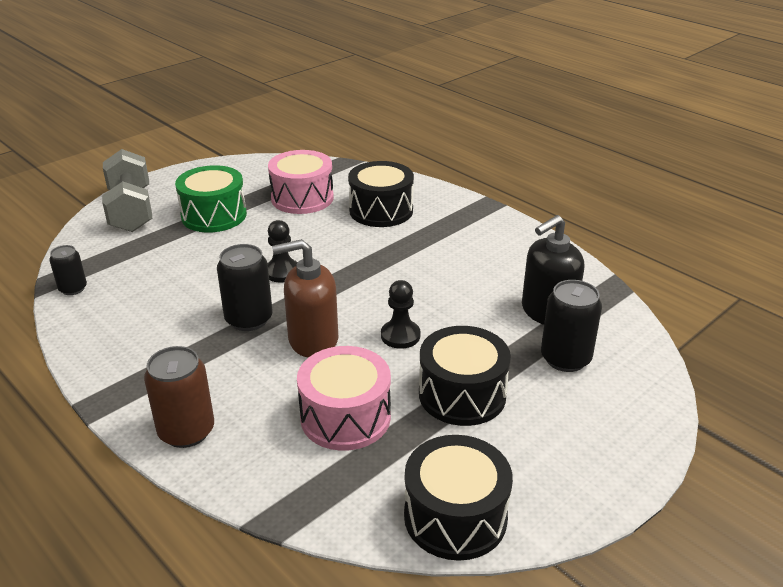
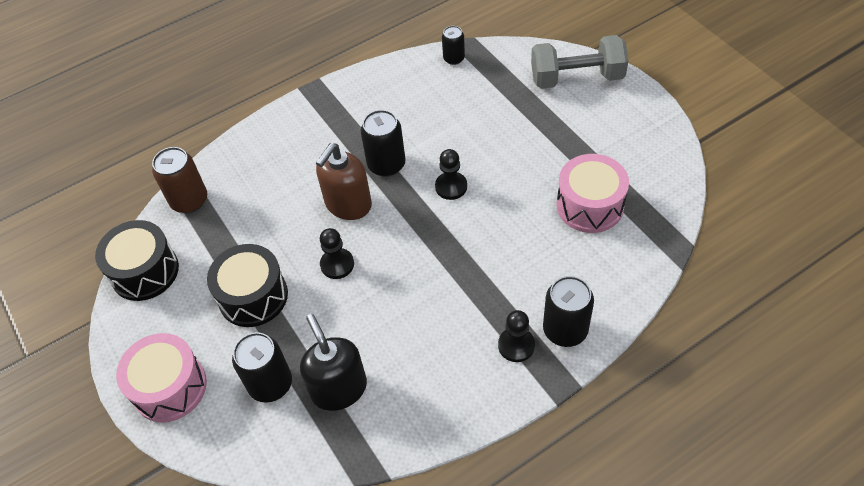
camera: 105 degrees right, 20 degrees up
(186, 431) = (272, 135): brown can -> brown can (189, 200)
(214, 215) = (560, 136): green drum -> none
(312, 340) = (348, 204): brown soap dispenser -> brown soap dispenser turned 150 degrees counterclockwise
(345, 417) = (255, 220): pink drum -> pink drum (169, 387)
(381, 210) = (555, 273): black drum -> none
(437, 204) = (565, 330): none -> black can
(461, 224) = (516, 345): none -> black pawn

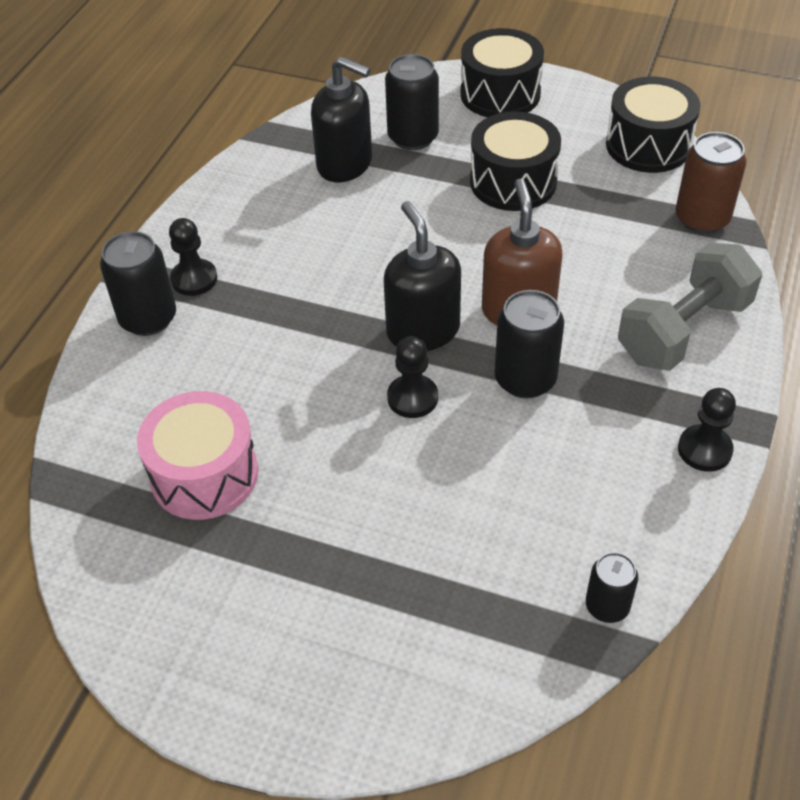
camera: 140 degrees right, 5 degrees down
(169, 387) = (500, 94): pink drum -> black drum
(337, 264) = (460, 249): black pawn -> black pawn (704, 450)
(410, 222) = (423, 330): none -> black soap dispenser
(577, 78) = (367, 693): grey dumbbell -> grey dumbbell (683, 330)

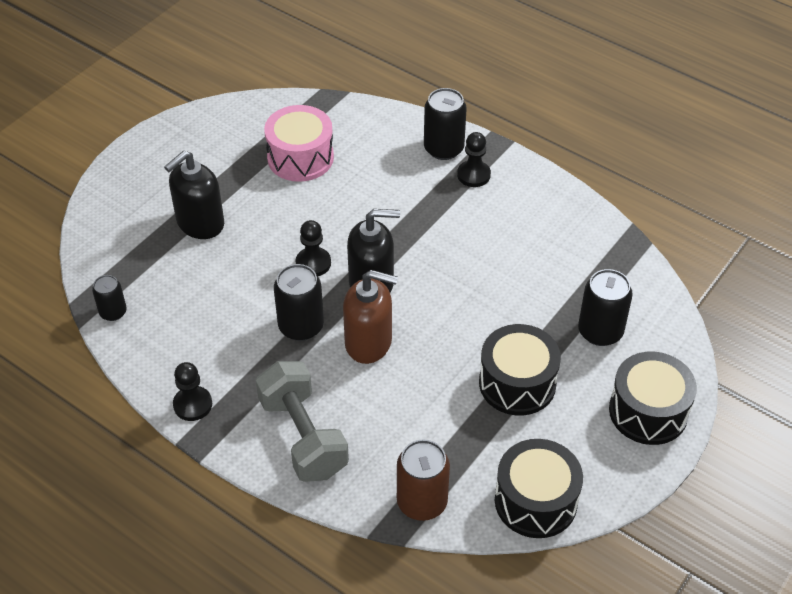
camera: 105 degrees right, 0 degrees up
(345, 164) = (577, 280): black soap dispenser -> black soap dispenser (200, 223)

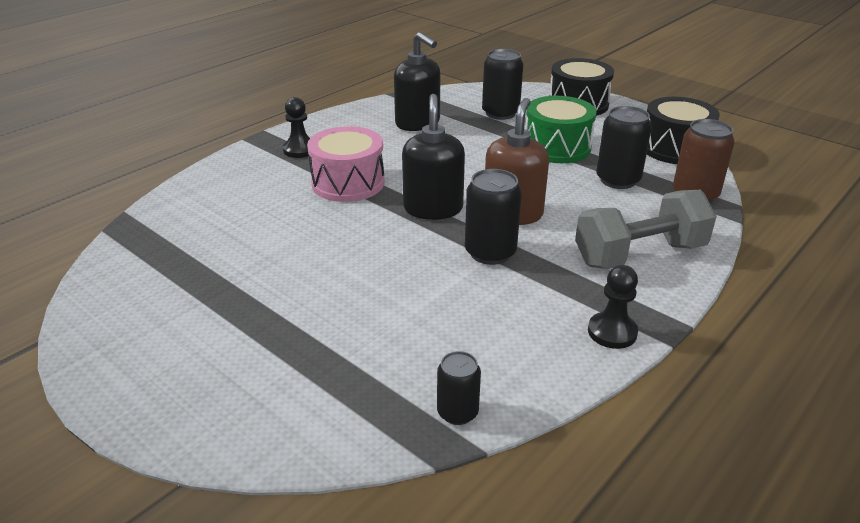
camera: 85 degrees left, 15 degrees down
(200, 223) = (304, 328): black soap dispenser -> black soap dispenser (418, 123)
(300, 157) = (219, 247): pink drum -> pink drum (348, 183)
(313, 263) = (397, 242): black pawn -> none
(443, 148) = (254, 162): black can -> black can (618, 180)
(517, 383) = (557, 147): black drum -> green drum

